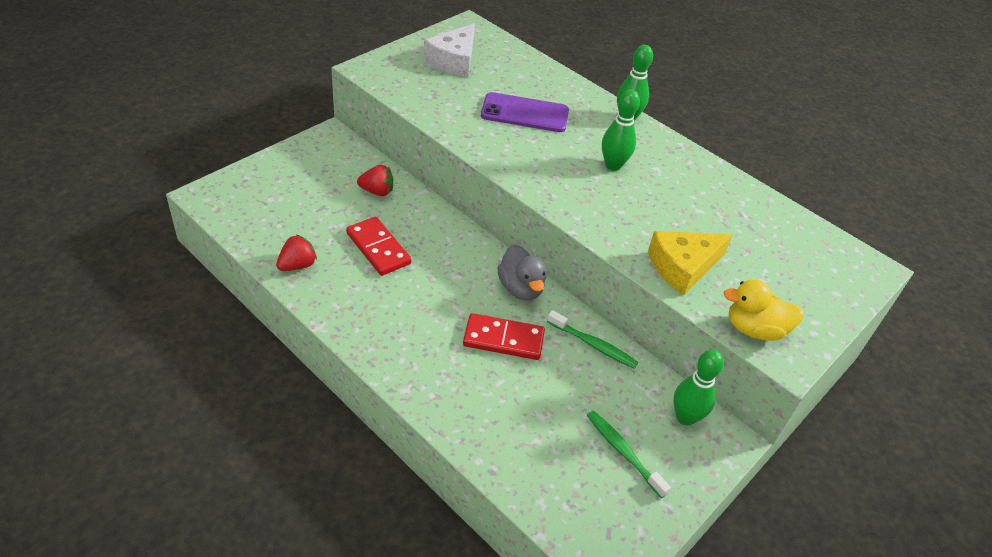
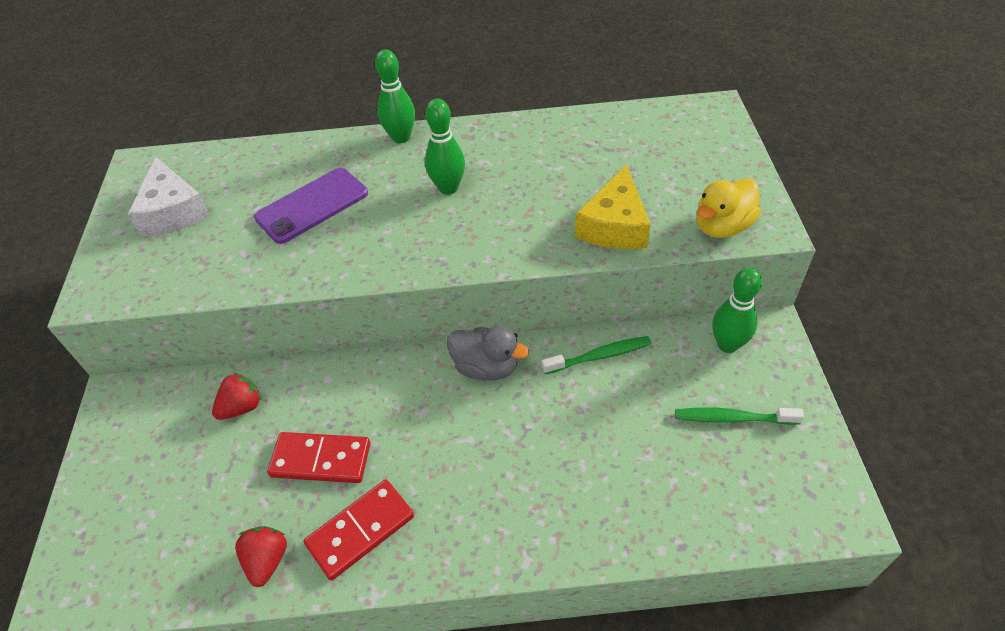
camera: 40 degrees left, 5 degrees up
(503, 339) = (535, 425): red domino -> red domino (361, 531)

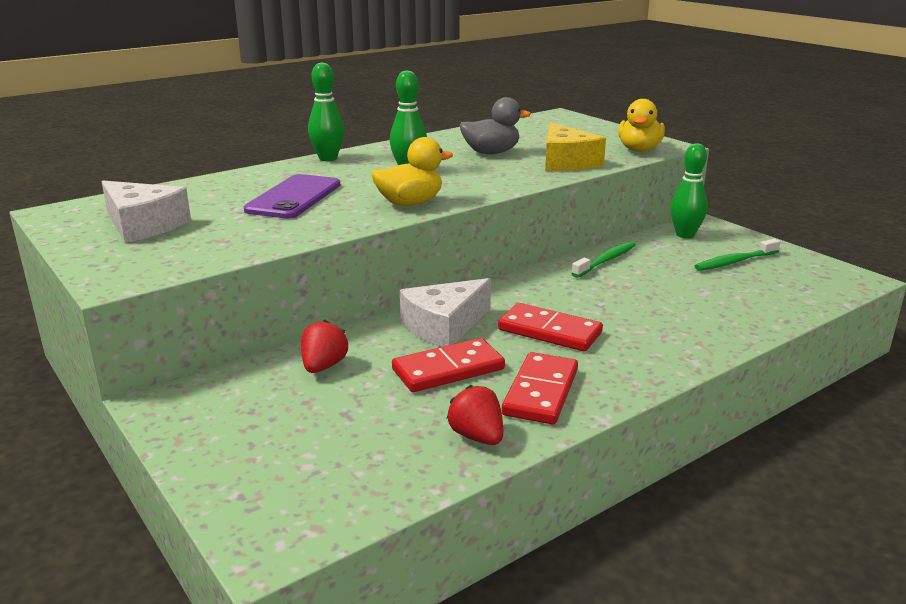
camera: 35 degrees left, 25 degrees down
(369, 395) = (444, 326): none -> white cheese
(392, 255) = (410, 203): none -> yellow duck
(444, 447) = (549, 331): none -> red domino
(486, 367) = (526, 287): grey duck -> grey duck (491, 153)

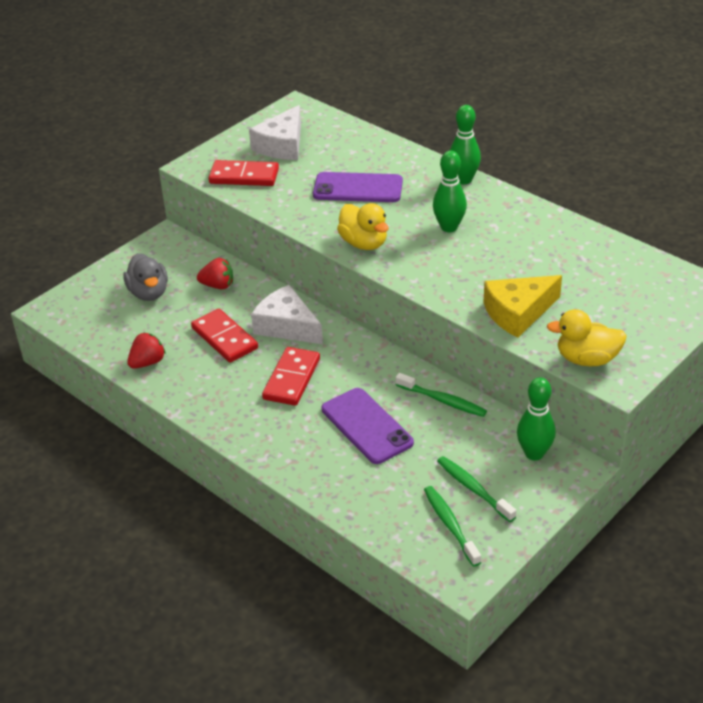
camera: 80 degrees right, 15 degrees up
(491, 153) = (526, 264): grey duck -> grey duck (149, 293)
(541, 392) = (203, 383): red domino -> red domino (244, 176)
(641, 298) = (366, 426): none -> purple phone
(787, 276) = (450, 525): none -> green toothbrush

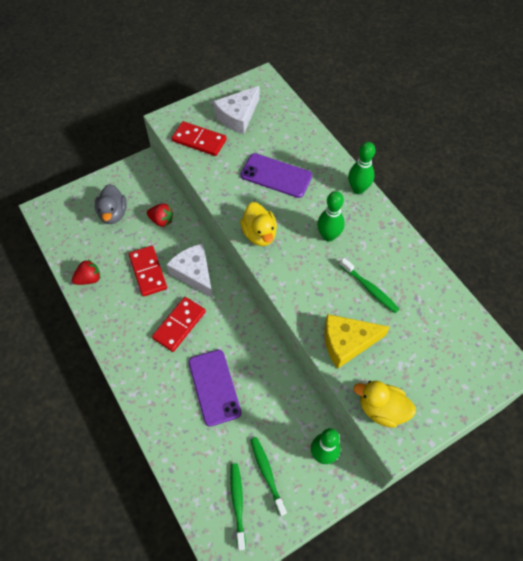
camera: 15 degrees right, 20 degrees up
(443, 400) = (276, 380): green toothbrush -> green toothbrush (370, 289)

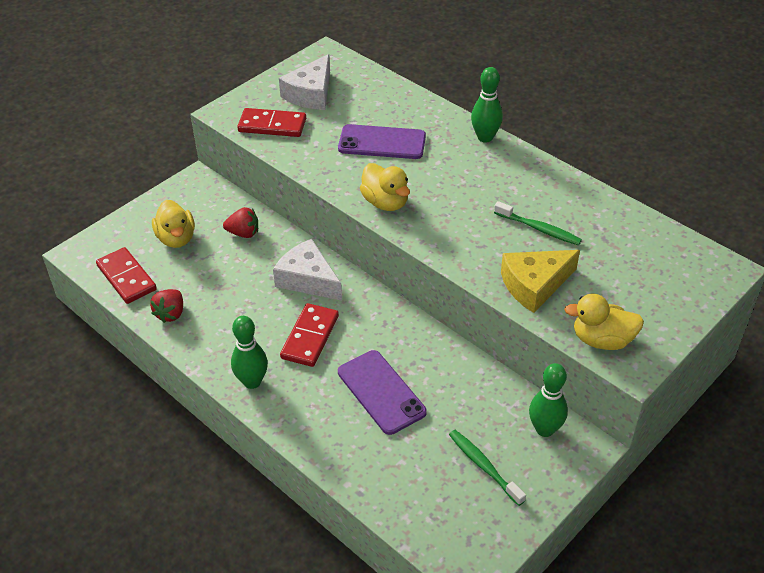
camera: 15 degrees left, 15 degrees down
(89, 279) = (171, 314): red strawberry -> red strawberry turned 150 degrees clockwise
(113, 213) = (176, 238): grey duck -> yellow duck
(148, 272) = (247, 290): red domino -> red domino (126, 278)
(237, 503) = (459, 506): green toothbrush -> none
(328, 236) = (469, 188): green bowling pin -> green bowling pin (252, 381)

